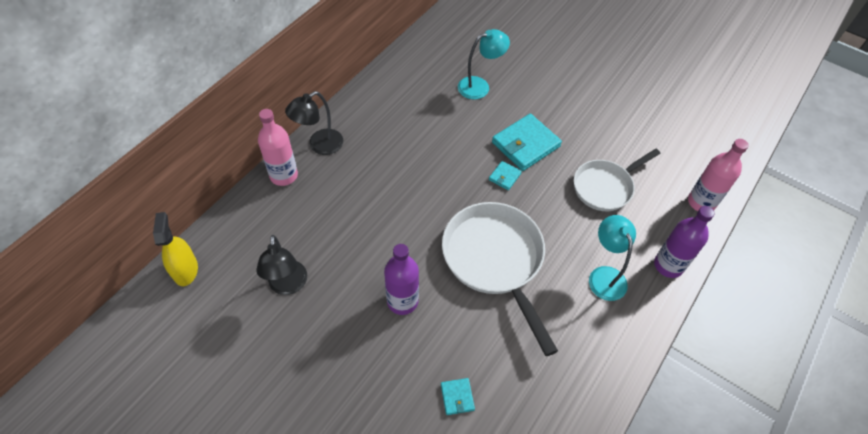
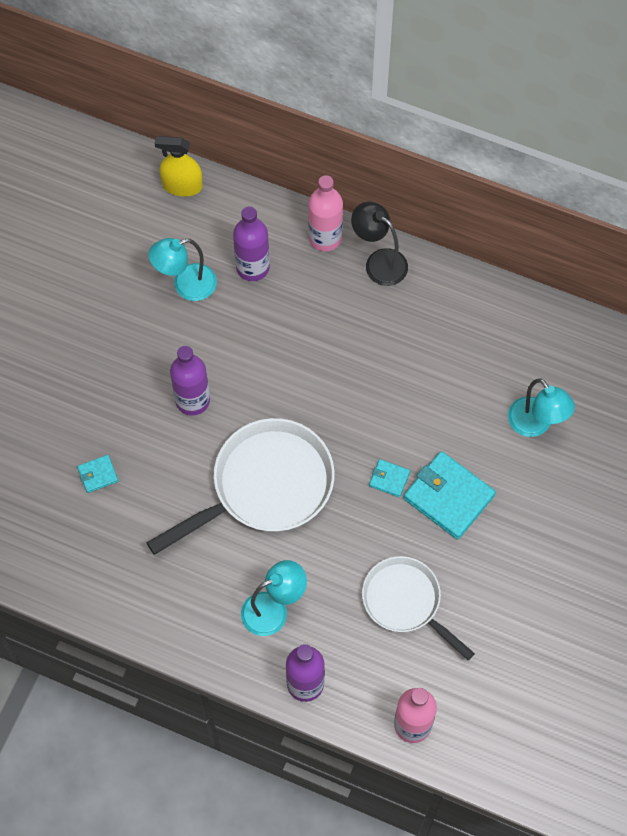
camera: 80 degrees right, 10 degrees up
(185, 270) = (182, 186): yellow spray bottle -> yellow spray bottle turned 150 degrees counterclockwise
(288, 285) = (186, 285): black lamp -> turquoise lamp
(290, 231) = (252, 267): none -> purple bottle

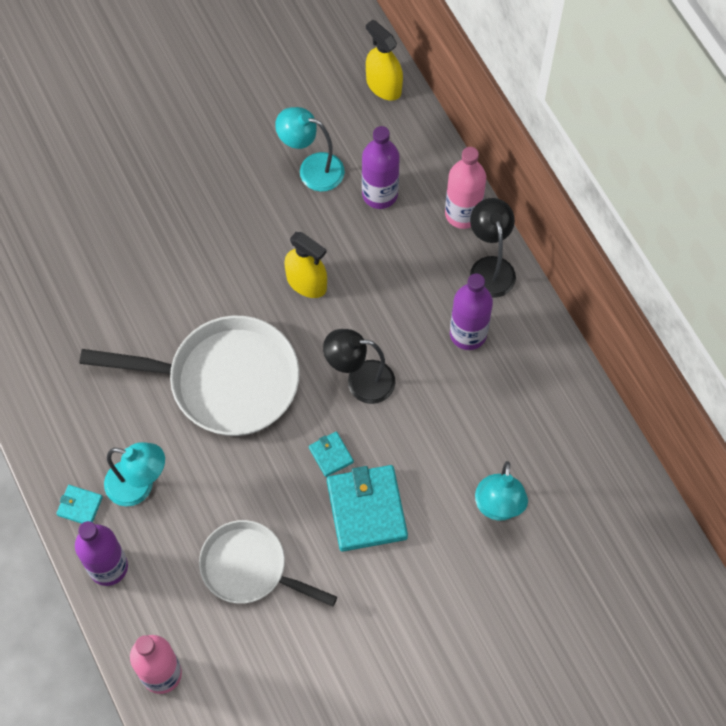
camera: 40 degrees right, 0 degrees up
(98, 474) = (104, 268): turquoise wallet -> turquoise wallet (80, 506)
(192, 400) = (232, 266): purple bottle -> purple bottle (468, 334)
(259, 371) = (306, 283): none -> yellow spray bottle
(362, 411) = (360, 381): none -> black lamp
(405, 602) = (250, 568): white pan -> white pan turned 60 degrees counterclockwise

